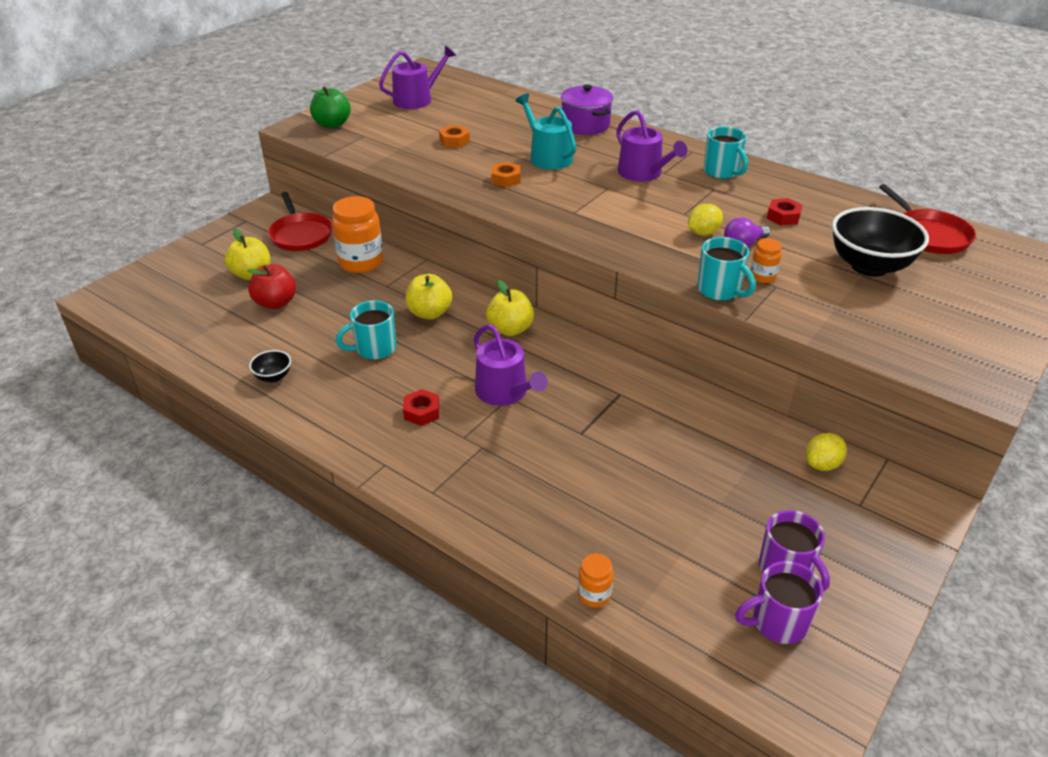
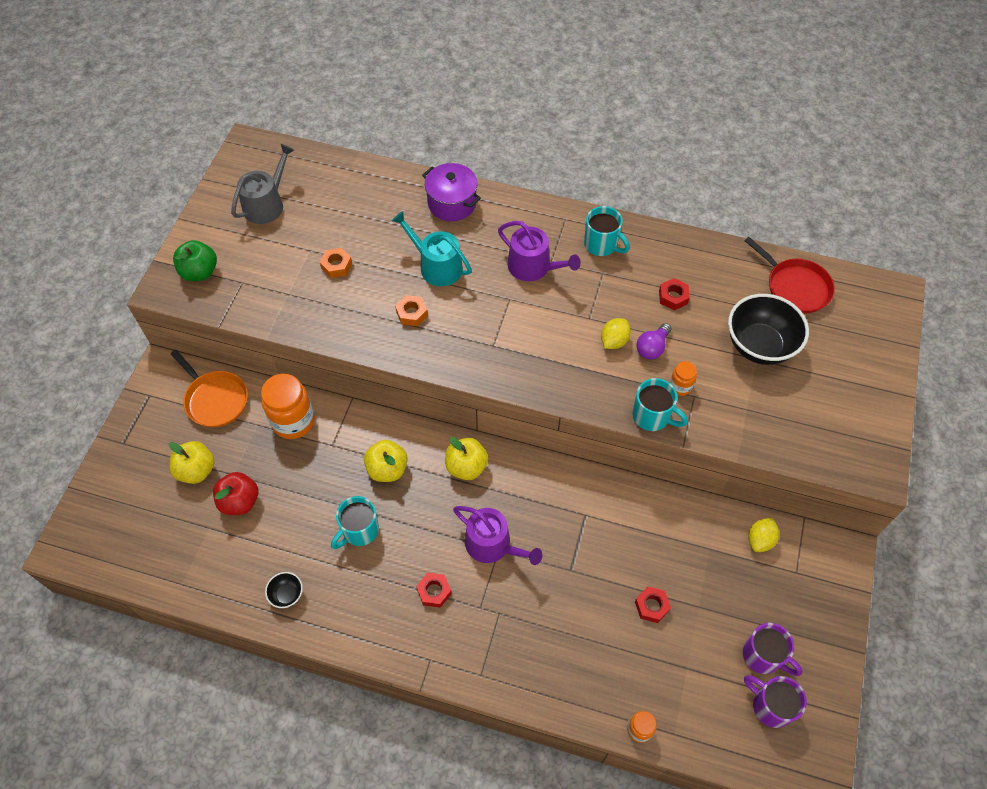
camera: 20 degrees left, 20 degrees up
(301, 235) = (215, 399): red pan -> orange pan
(417, 99) = (267, 204): purple watering can -> grey watering can
(661, 487) = (651, 606): none -> red nut
(777, 622) = (770, 706): purple mug -> purple mug turned 75 degrees clockwise

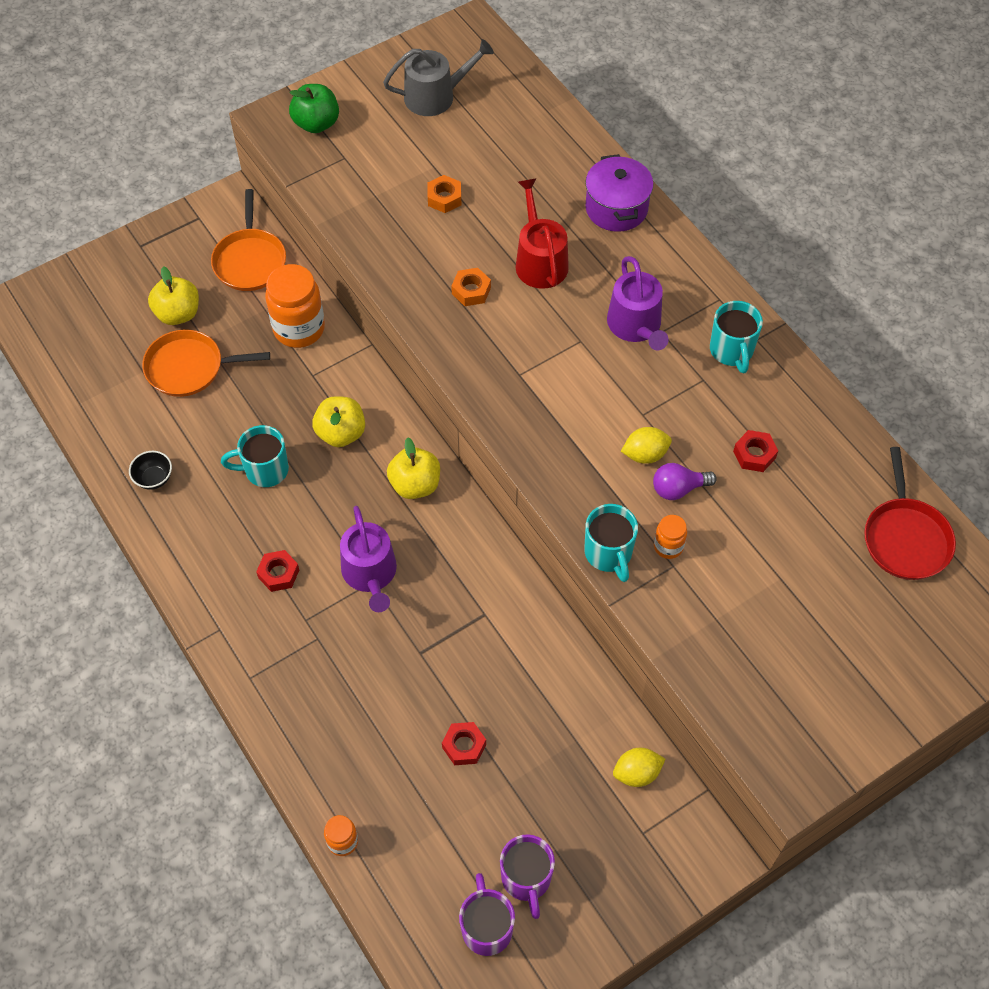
camera: 40 degrees right, 0 degrees up
(240, 501) = (189, 368): red apple -> orange pan
(436, 266) = (539, 260): turquoise watering can -> red watering can
(759, 346) = (798, 568): black bowl -> none

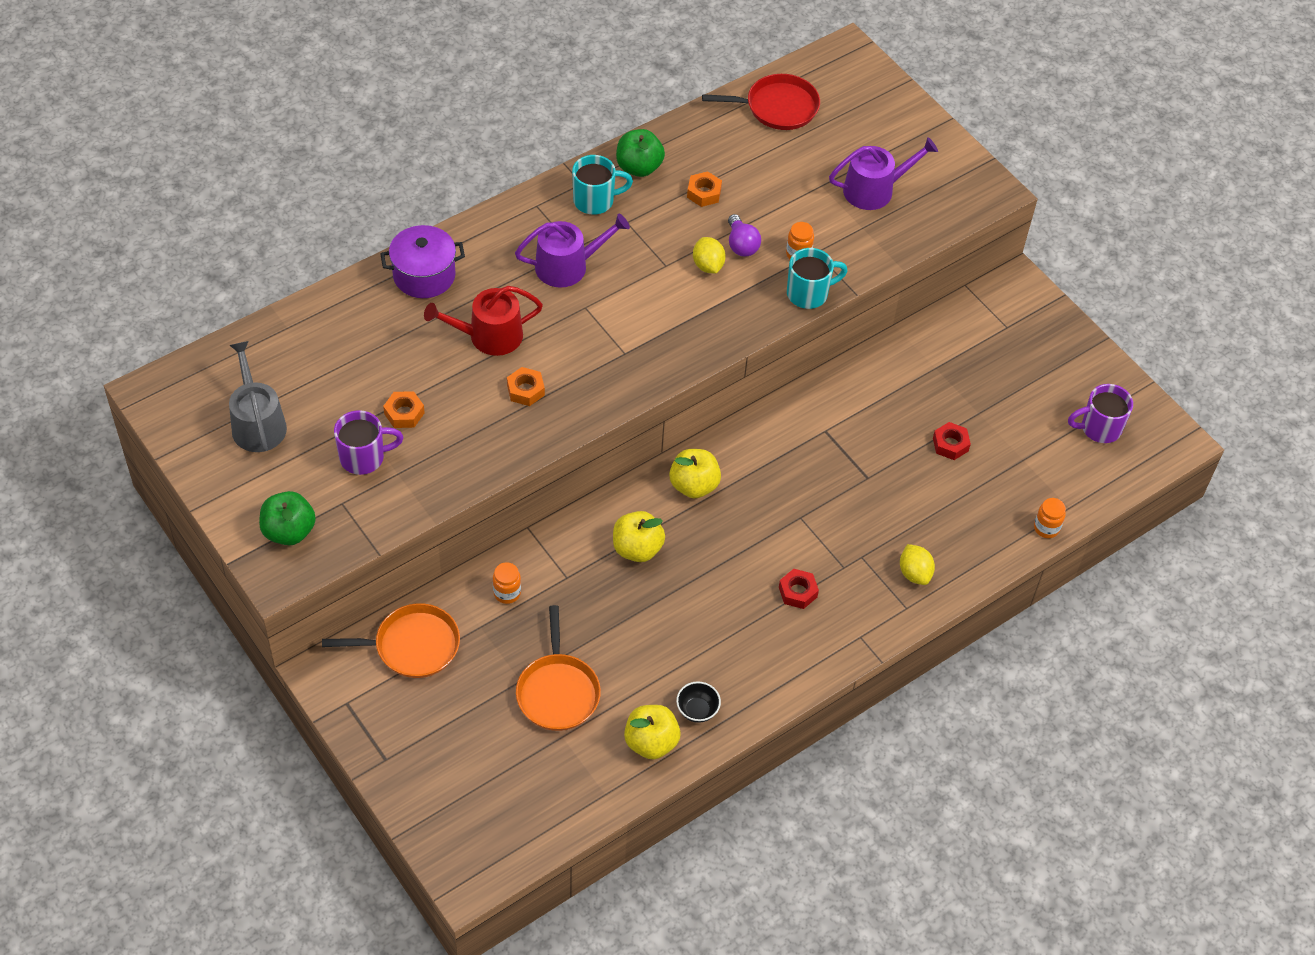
camera: 95 degrees left, 5 degrees down
(178, 313) = (485, 710): yellow apple -> yellow apple (651, 742)
(265, 470) = (683, 612): turquoise mug -> none
(299, 329) = (507, 593): orange jar -> orange jar, size x0.49
(370, 574) = (792, 518): purple watering can -> purple watering can (874, 190)
(526, 879) = (1056, 402): purple mug -> purple mug (364, 457)
(637, 773) = (958, 329): yellow lemon -> yellow lemon (914, 573)
(754, 454) = (704, 193): red nut -> orange nut
(786, 392) = (639, 167): none -> green apple

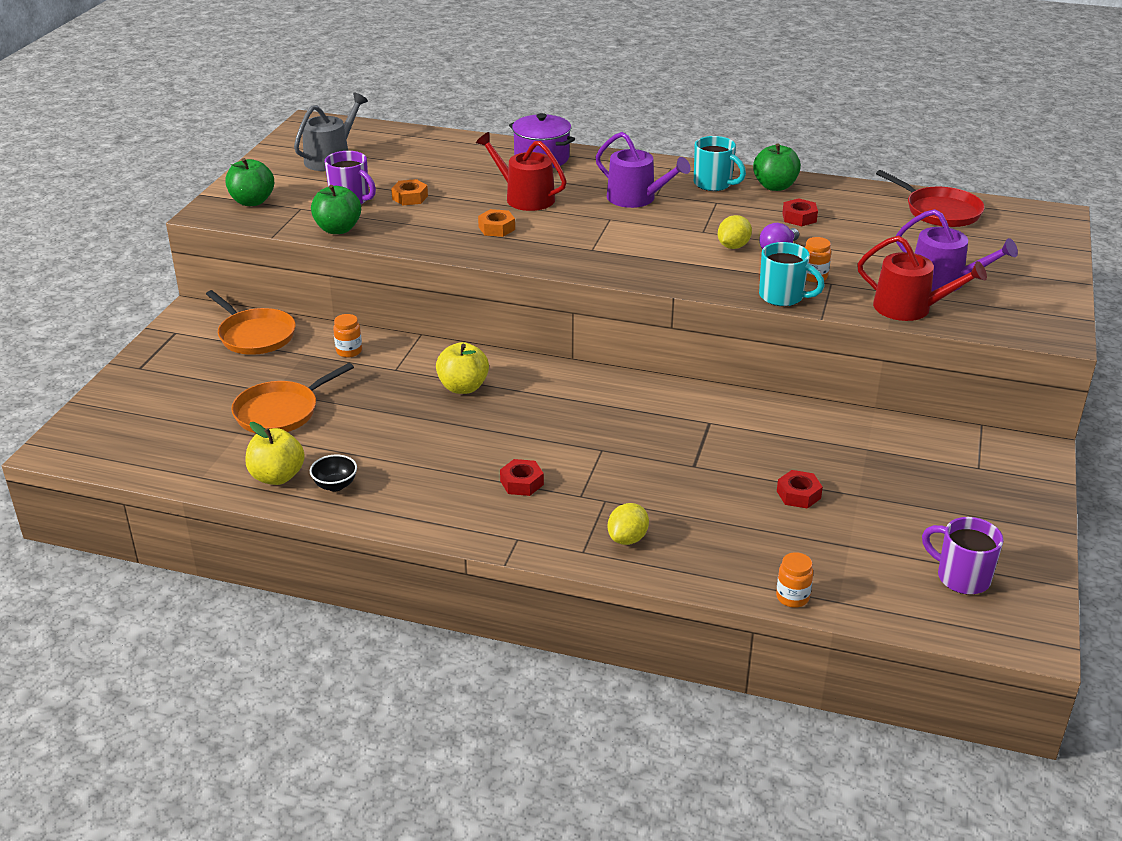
camera: 55 degrees right, 20 degrees down
(414, 499) = (338, 229): none -> green apple
(694, 485) = (560, 385): yellow apple -> none
(704, 193) = (799, 217): orange nut -> red nut
(890, 237) = (909, 308): none -> red watering can

